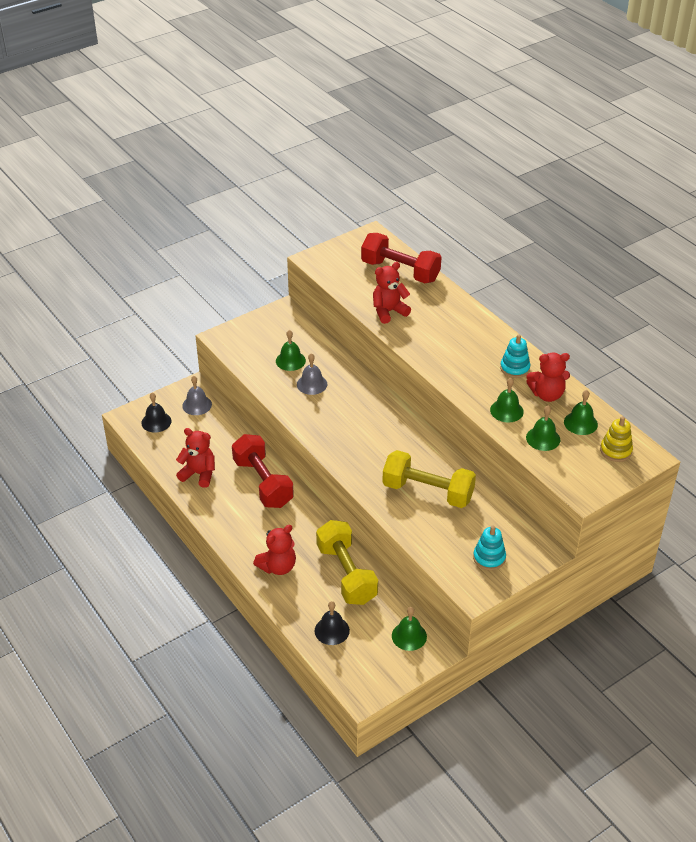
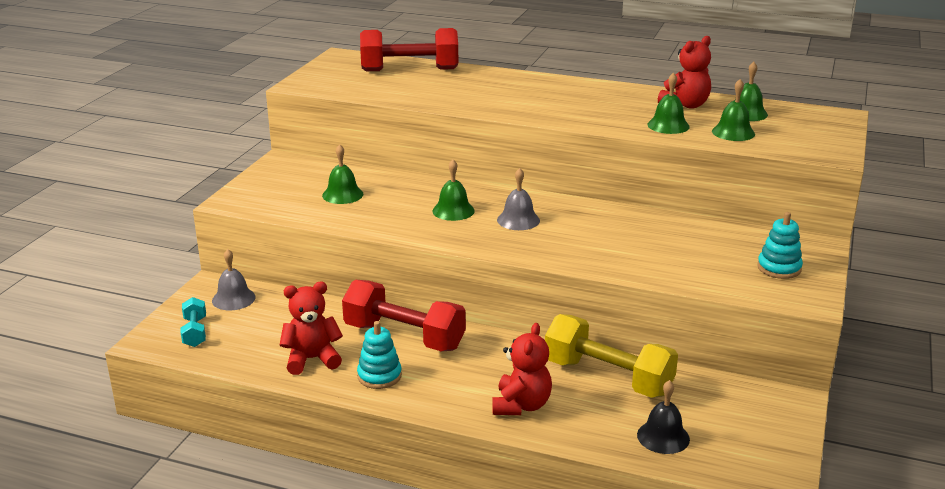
camera: 35 degrees left, 15 degrees down
(156, 422) = (195, 332): black bell -> turquoise dumbbell
(312, 384) = (393, 204): grey bell -> grey bell (518, 220)
(388, 311) = (440, 97): red teddy bear -> none
(409, 636) = (749, 402): green bell -> green bell (453, 210)
(427, 492) = (641, 242): yellow dumbbell -> none
(514, 368) = (627, 98): turquoise stacking toy -> turquoise stacking toy (379, 376)
(615, 451) = (807, 120): yellow stacking toy -> none

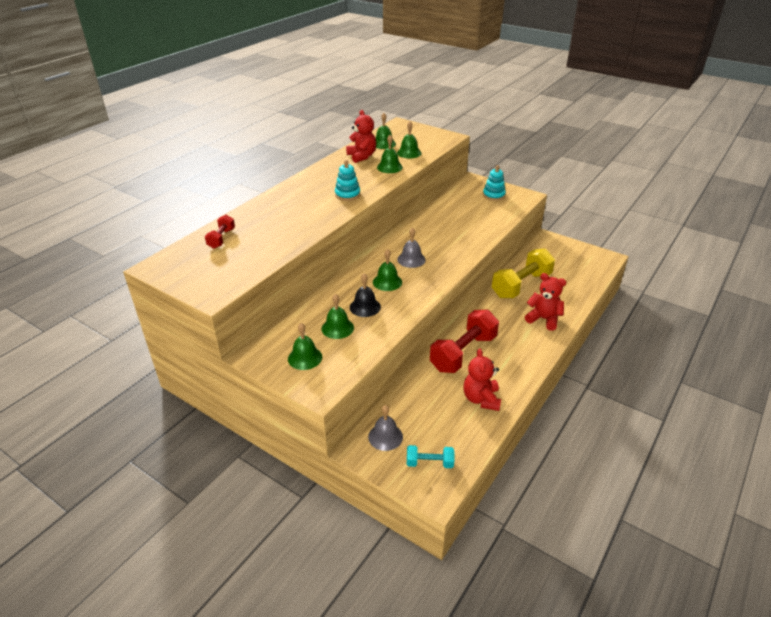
camera: 75 degrees left, 10 degrees up
(284, 186) = (305, 358): none -> green bell
(379, 376) = (506, 370): turquoise stacking toy -> turquoise stacking toy (347, 194)
(409, 70) = (221, 238): red dumbbell -> red dumbbell, size x0.49
(663, 437) = (574, 280): black bell -> black bell (365, 307)

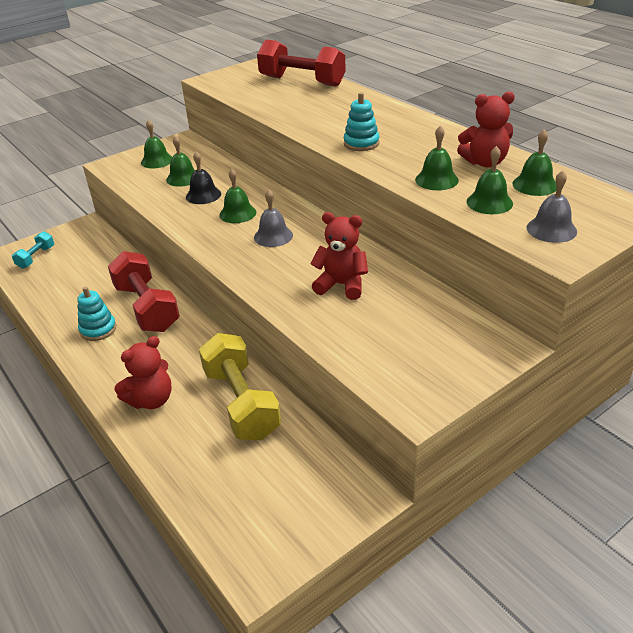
camera: 110 degrees right, 0 degrees up
(221, 238) = (302, 81): red dumbbell -> red dumbbell, size x2.02
(385, 436) = (85, 239): grey bell -> grey bell (551, 229)
(481, 399) = (72, 304): red teddy bear -> red teddy bear (341, 285)
(493, 195) = (432, 359): turquoise stacking toy -> turquoise stacking toy (98, 329)

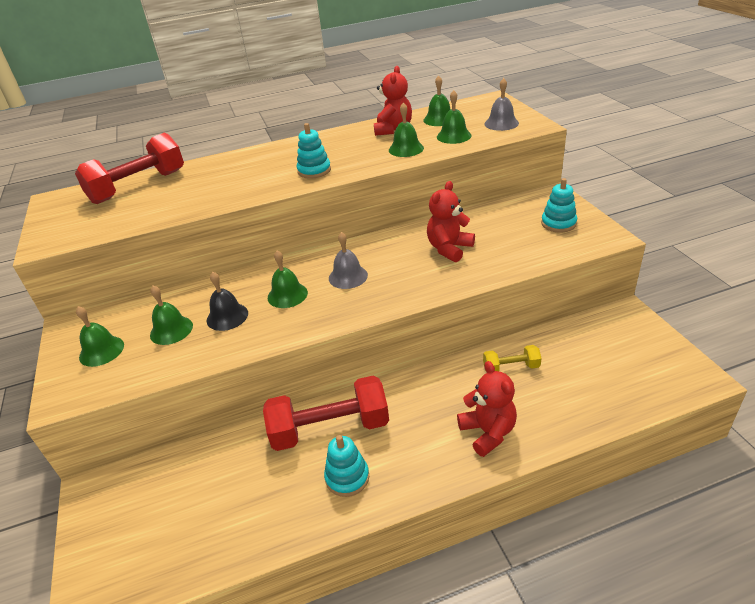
camera: 70 degrees left, 0 degrees up
(36, 257) = (128, 556): turquoise dumbbell -> none
(241, 403) = (511, 367): yellow dumbbell -> yellow dumbbell, size x0.49
(432, 359) = (558, 223): none -> turquoise stacking toy

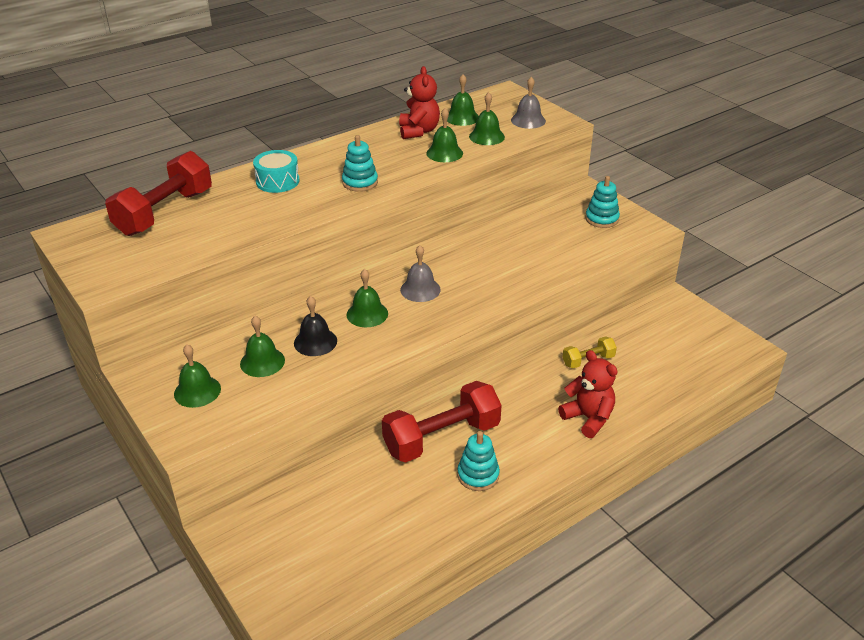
camera: 20 degrees left, 0 degrees up
(245, 166) = (277, 181): none -> turquoise drum
(449, 249) = (508, 253): red teddy bear -> none

